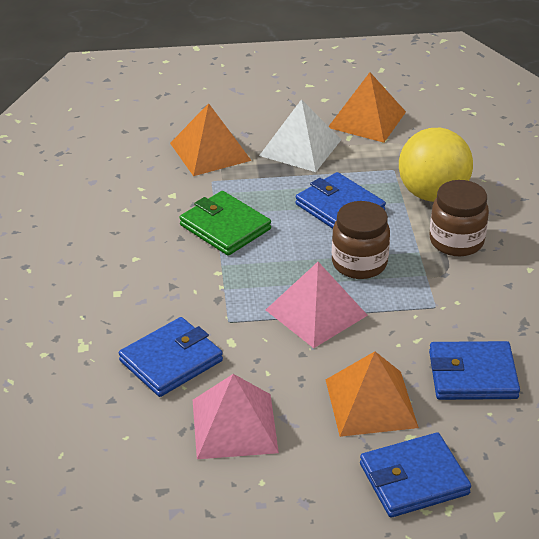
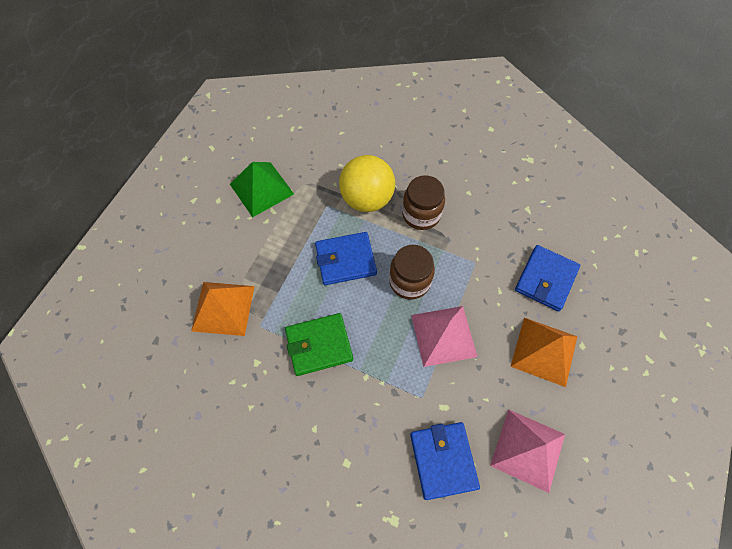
camera: 60 degrees left, 25 degrees up
(300, 147) = (262, 246): white pyramid -> none
(367, 119) = (261, 189): orange pyramid -> green pyramid
(413, 479) = (618, 364): blue wallet -> none

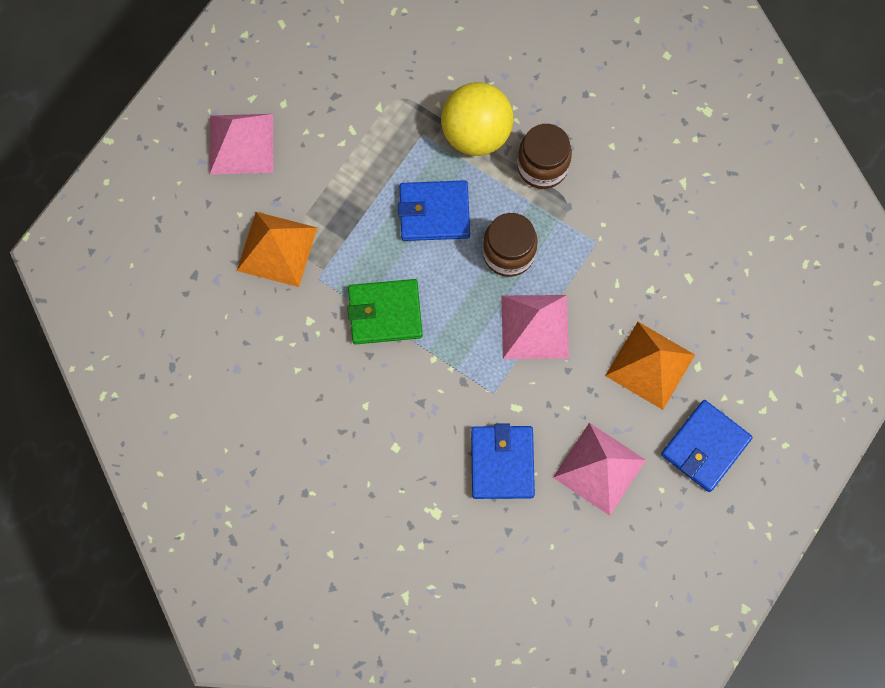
camera: 10 degrees right, 10 degrees up
(188, 233) = (241, 143): none -> pink pyramid
(261, 189) = (341, 96): green pyramid -> none
(545, 279) = (678, 279): blue wallet -> blue wallet (705, 447)

